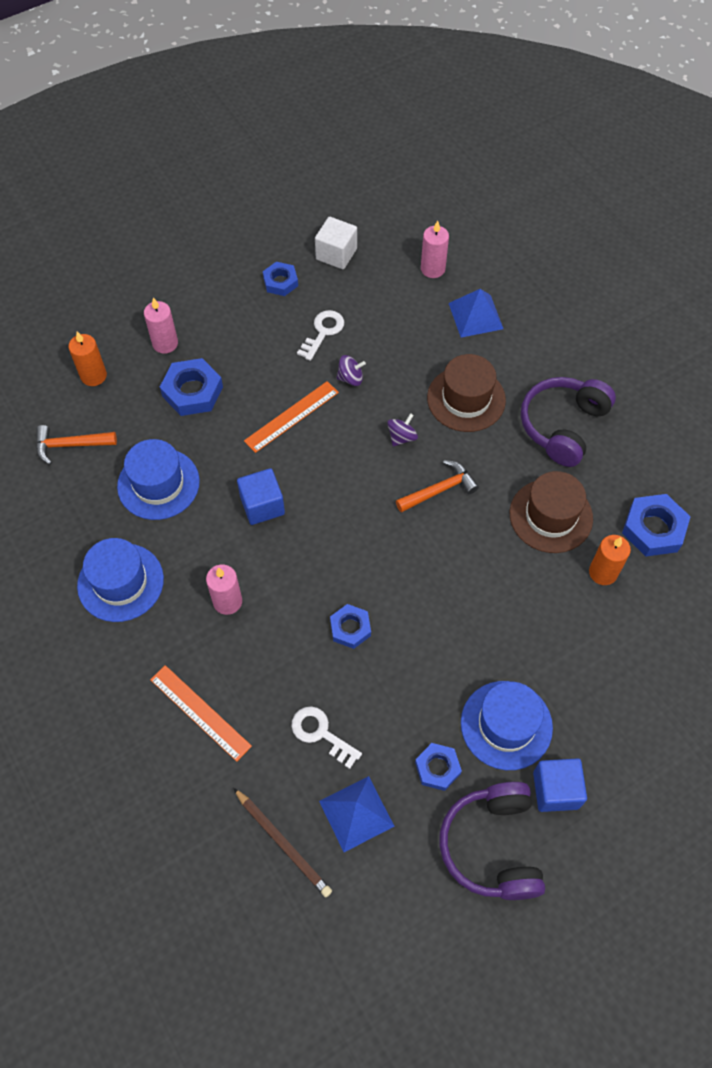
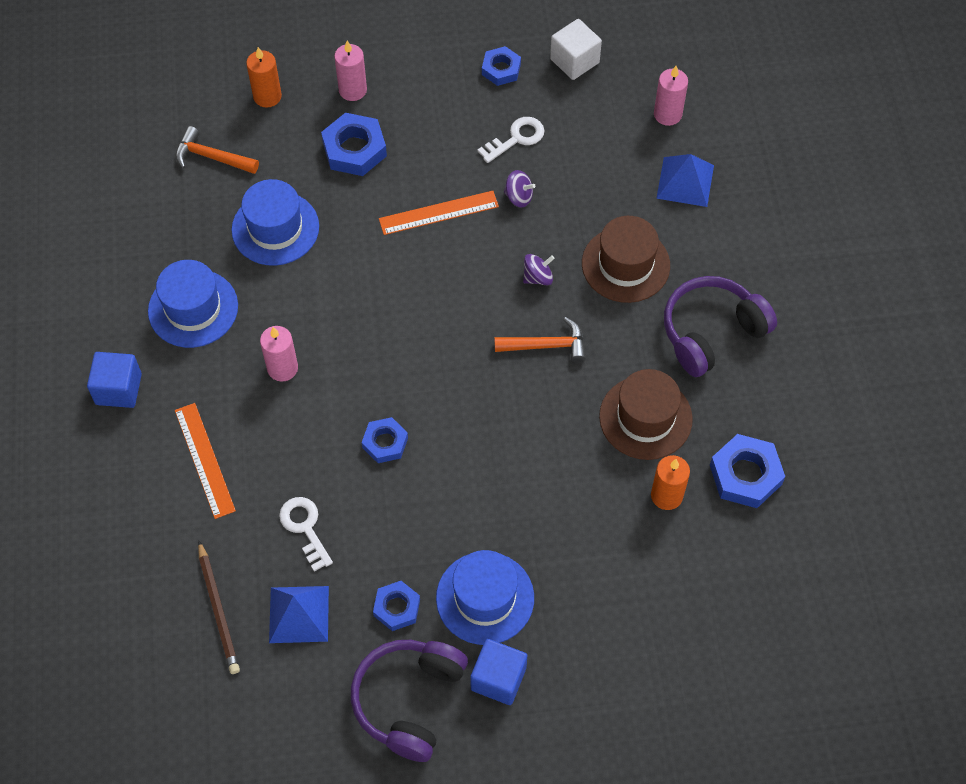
camera: 25 degrees right, 0 degrees up
(262, 505) = (363, 289): blue cube -> blue cube (118, 389)

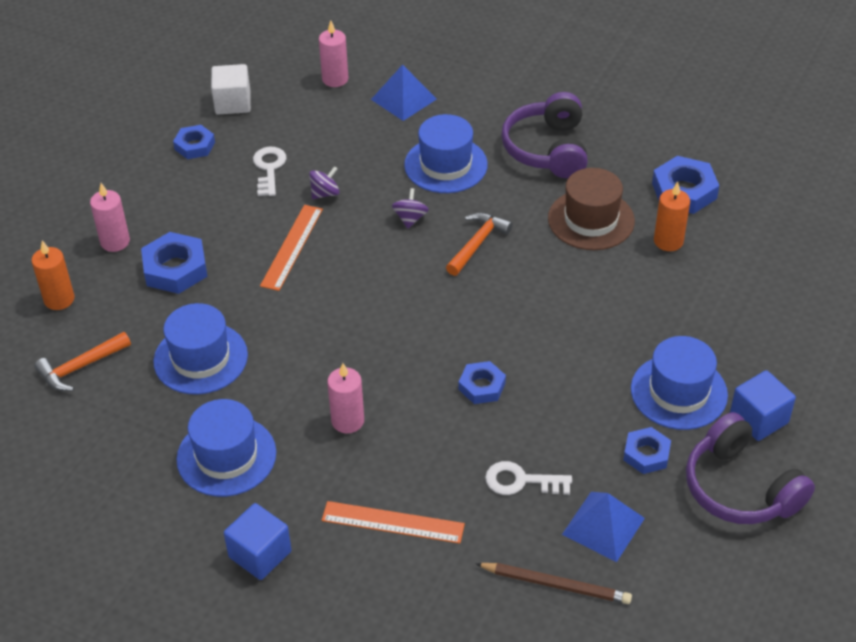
camera: 55 degrees left, 15 degrees down
(625, 264) = (446, 165): brown hat -> blue hat

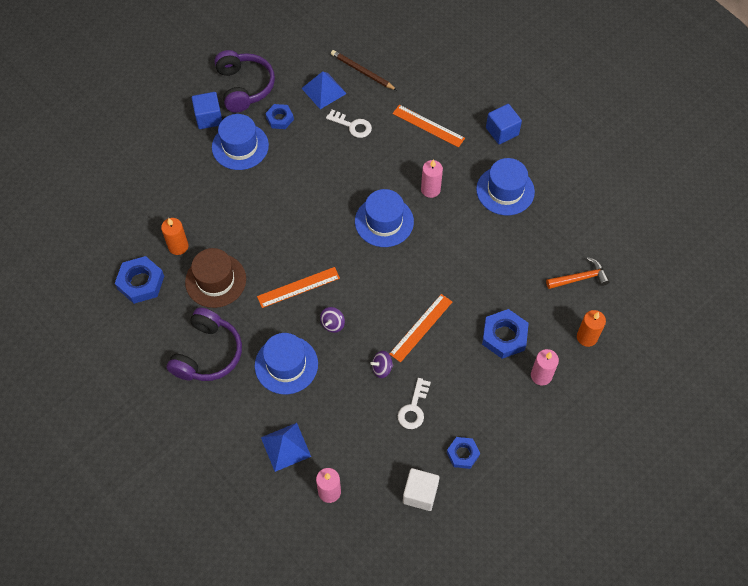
camera: 160 degrees left, 15 degrees up
(200, 358) = (504, 260): blue hat -> blue hat (384, 221)
(477, 243) = (298, 287): orange hammer -> orange ruler
(482, 386) = (346, 185): blue nut -> none

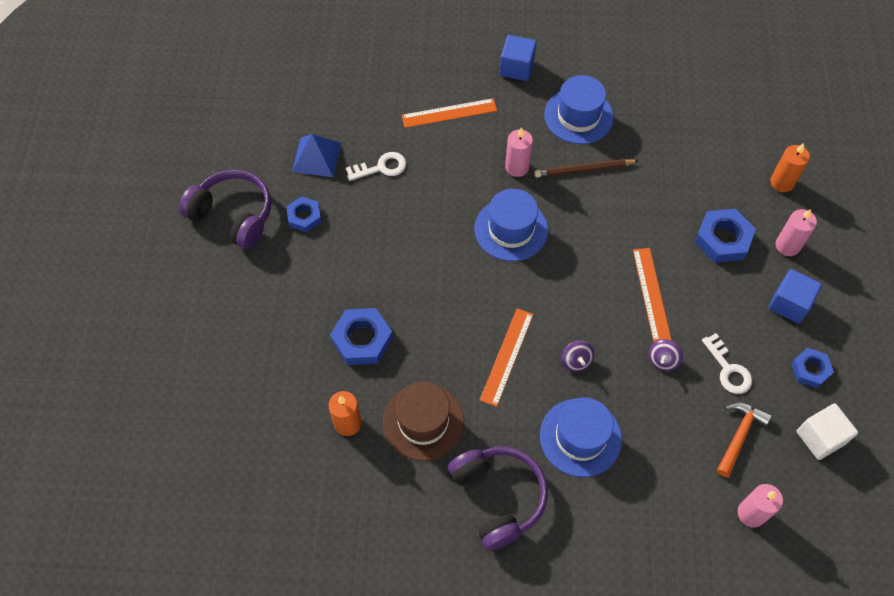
camera: 45 degrees left, 0 degrees up
(141, 282) = (351, 493): blue nut -> blue nut (362, 339)
(209, 118) = (231, 273): blue cube -> blue cube (789, 304)
(240, 146) = (296, 274): blue hat -> none
(286, 447) = (669, 512): blue pyramid -> none
(362, 72) = (332, 112): brown pencil -> brown pencil (584, 170)
(580, 278) = (720, 139): orange hammer -> orange hammer (739, 435)

